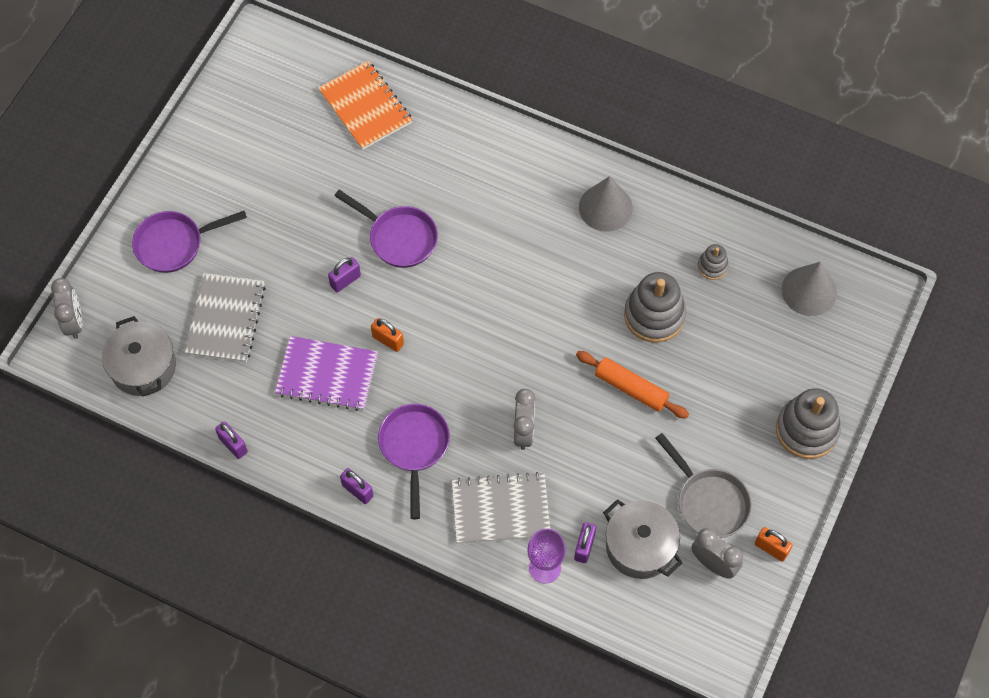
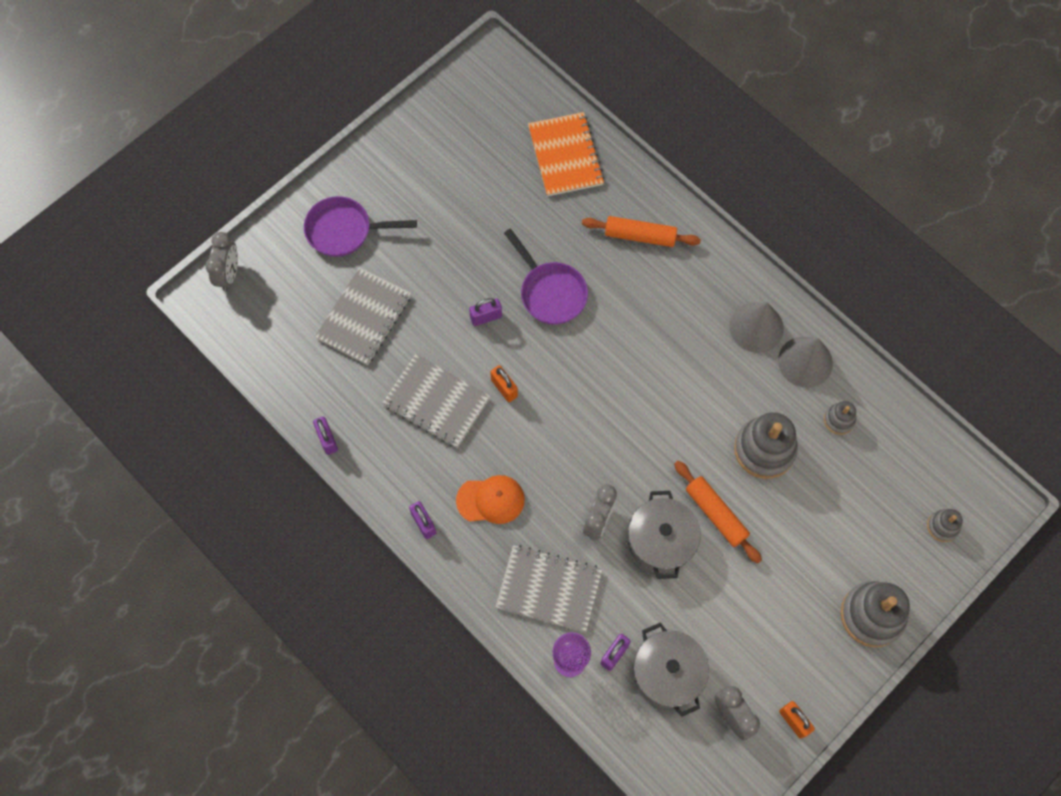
camera: 20 degrees right, 5 degrees up
(143, 367) = (274, 337): grey pot -> grey pot (661, 540)
(327, 375) = (436, 402): purple notebook -> grey notebook
(414, 447) = (491, 500): purple pan -> orange cap
(465, 159) = (640, 236): none -> orange rolling pin
(709, 501) = (750, 652): grey pan -> none
(809, 291) = (925, 476): grey cone -> grey cone (805, 362)
(840, 330) = (942, 526): none -> grey stacking toy

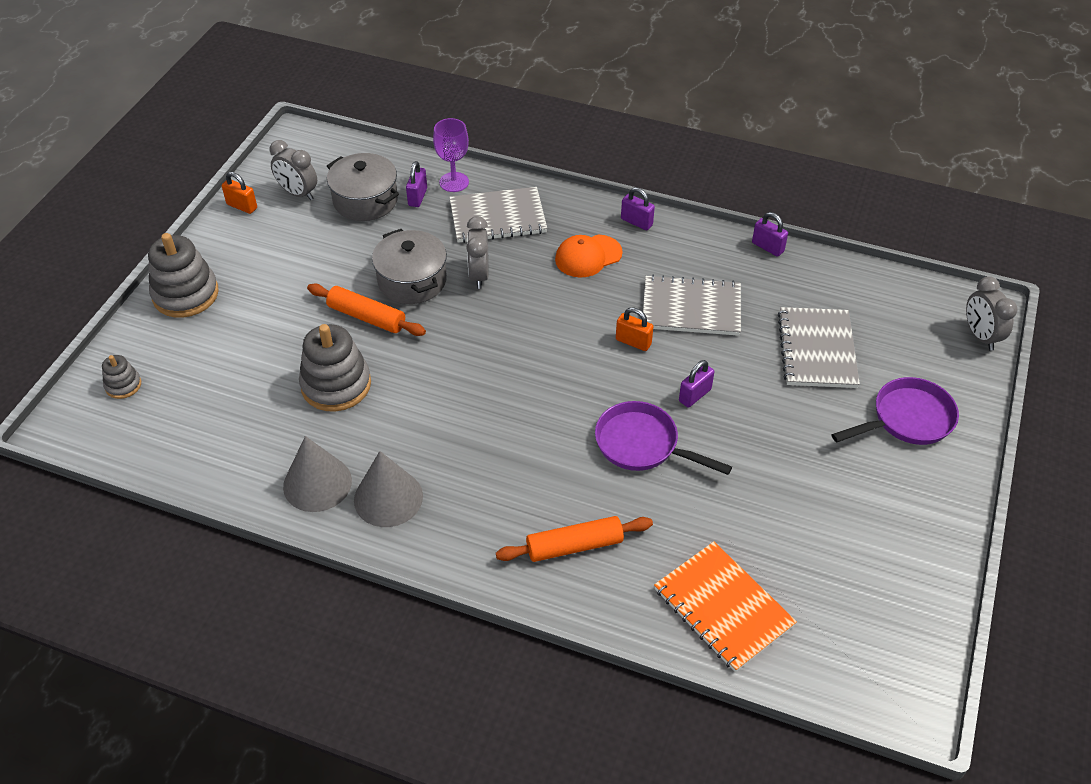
camera: 155 degrees right, 20 degrees down
(839, 420) = (261, 440): grey stacking toy -> none

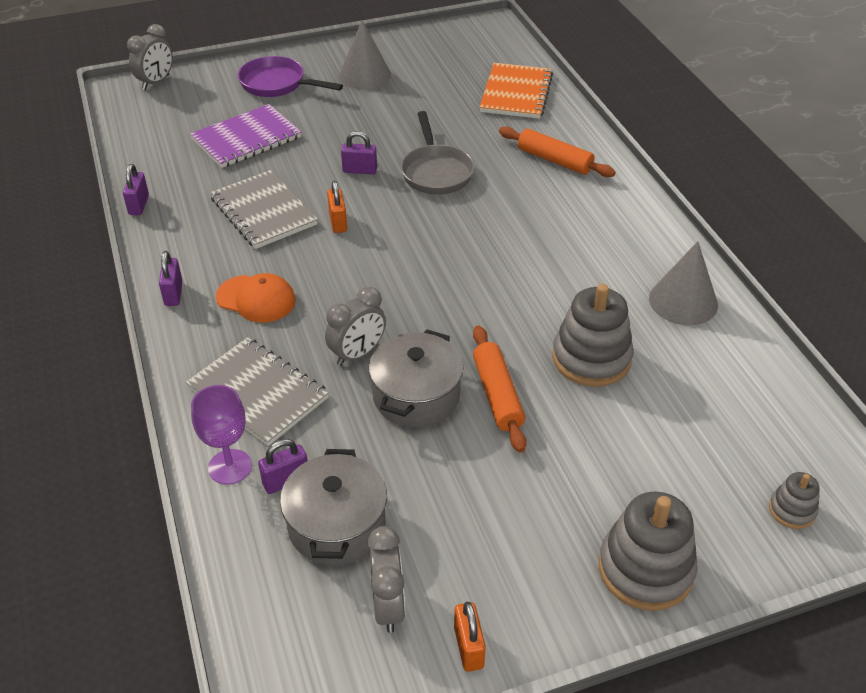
camera: 130 degrees left, 5 degrees down
(388, 498) = (640, 258): grey cone -> grey cone (365, 75)
(642, 445) = (436, 172): purple pan -> grey pan
(817, 349) = (246, 138): grey notebook -> purple notebook

